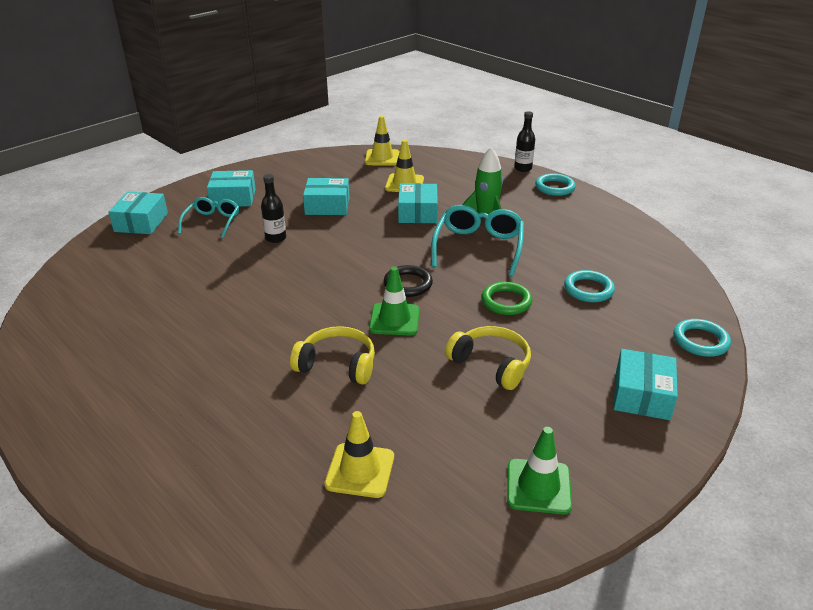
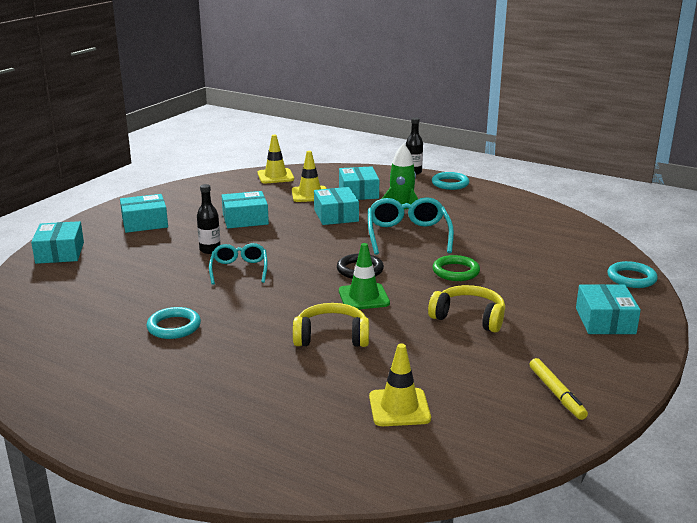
camera: 15 degrees left, 10 degrees down
(212, 222) = (136, 244): turquoise glasses -> turquoise glasses (239, 269)
(454, 187) = (358, 192): none -> turquoise box
(538, 486) = (556, 394): green traffic cone -> yellow marker
(588, 289) = (521, 254): turquoise ring -> turquoise ring (174, 327)

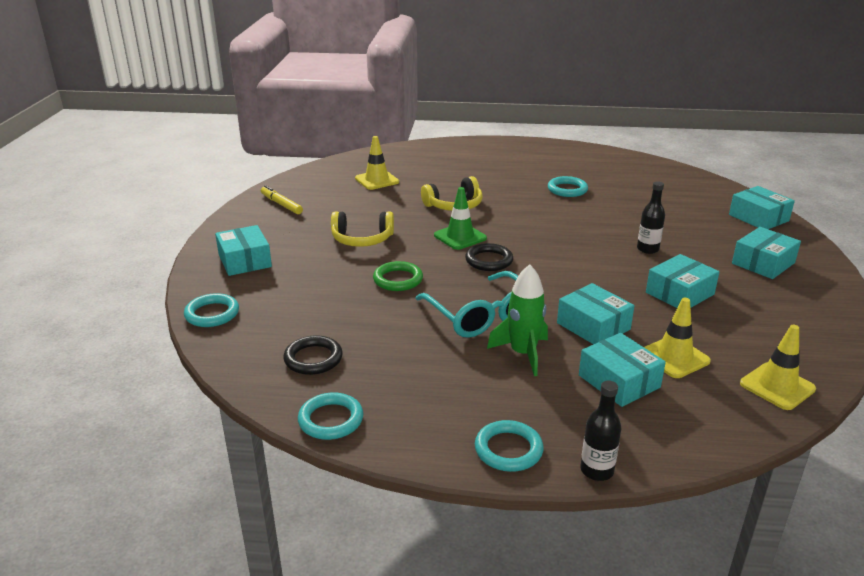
camera: 155 degrees right, 5 degrees up
(239, 269) = (591, 237): turquoise glasses -> none
(543, 208) = (331, 420): none -> turquoise ring
(548, 235) = (313, 359): none -> black ring

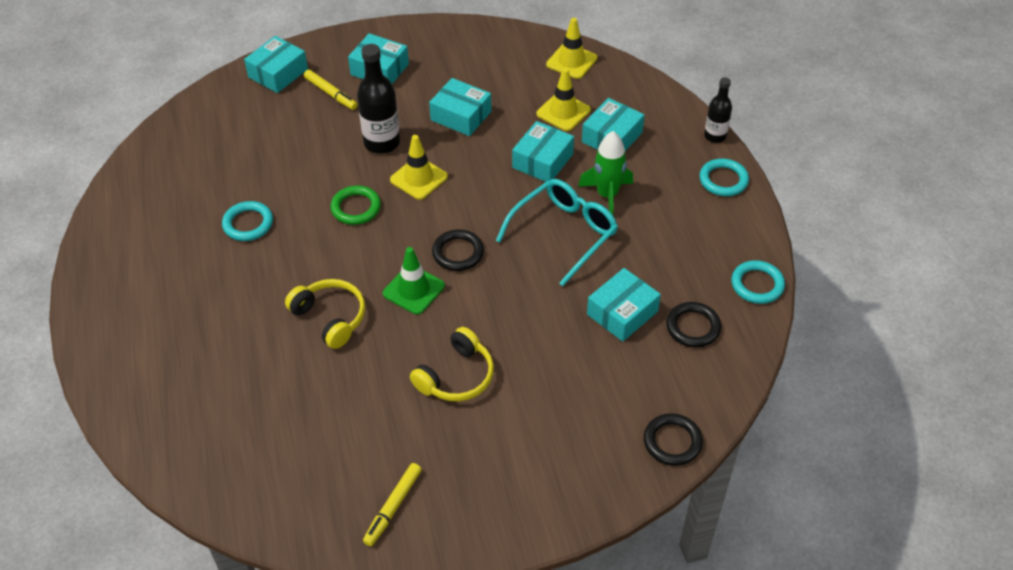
camera: 110 degrees left, 20 degrees up
(212, 314) = (672, 442): turquoise ring -> black ring
(245, 261) = (557, 470): turquoise box -> turquoise box (622, 313)
(362, 239) = (456, 376): yellow headphones -> yellow headphones turned 60 degrees clockwise
(377, 180) = (275, 426): yellow traffic cone -> yellow traffic cone (419, 178)
(398, 279) = (531, 313): green ring -> green ring (356, 208)
(647, 249) = (382, 143): black bottle -> black bottle, size x1.63
(725, 236) = (331, 93): none -> yellow marker

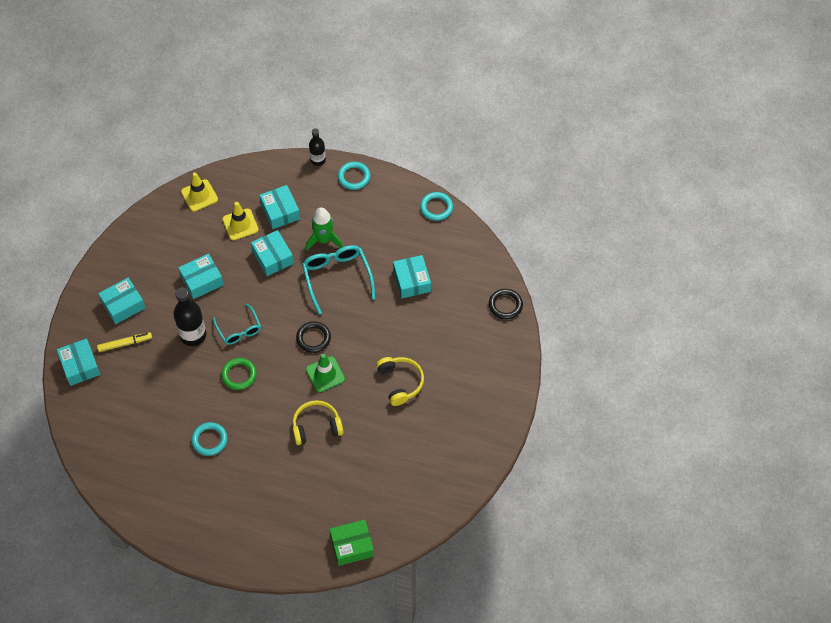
camera: 60 degrees left, 10 degrees up
(170, 444) = (352, 546): none -> green box
(393, 507) = (462, 452): yellow marker -> none
(419, 178) = (239, 330): yellow traffic cone -> turquoise glasses
(693, 327) = (443, 254): black ring -> none

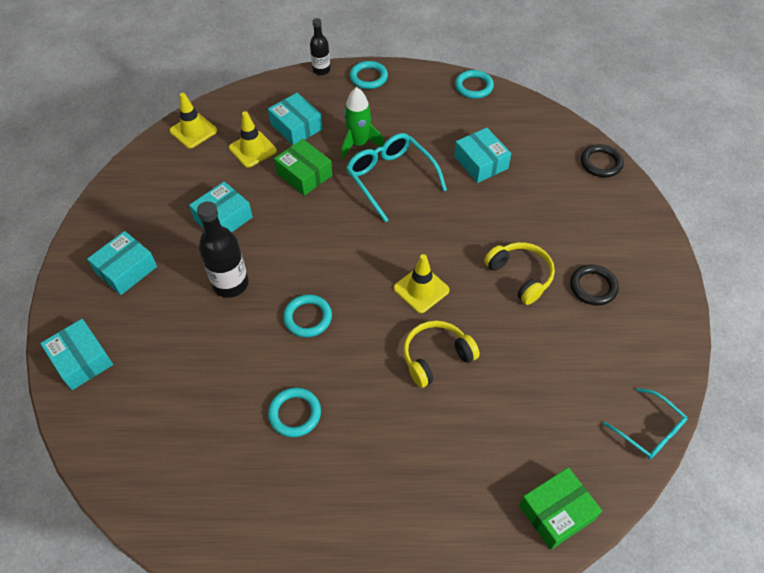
camera: 15 degrees left, 5 degrees down
(125, 343) = (139, 316): yellow marker -> none
(239, 330) = (289, 263): turquoise glasses -> turquoise glasses (649, 430)
(239, 375) = (308, 318): green ring -> turquoise ring
(273, 257) = (304, 174): turquoise box -> green box
(313, 338) = (389, 251): black ring -> black ring (593, 287)
(325, 374) = (421, 289): green traffic cone -> yellow traffic cone

